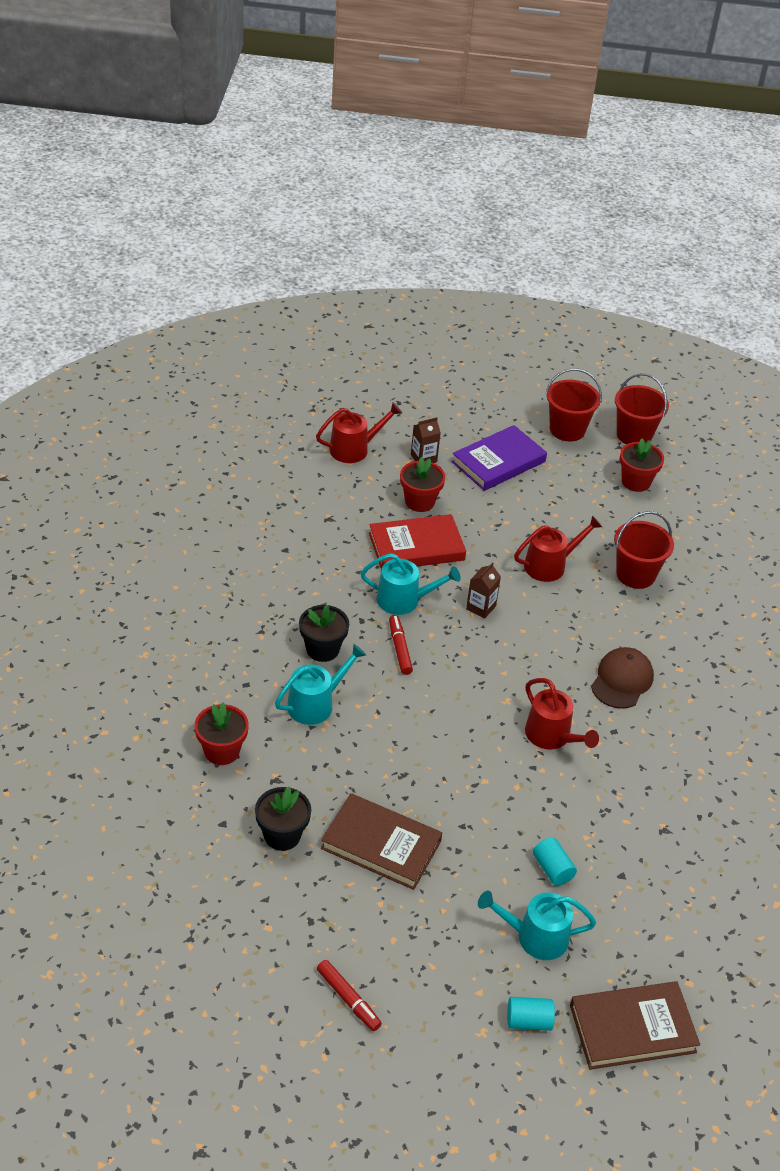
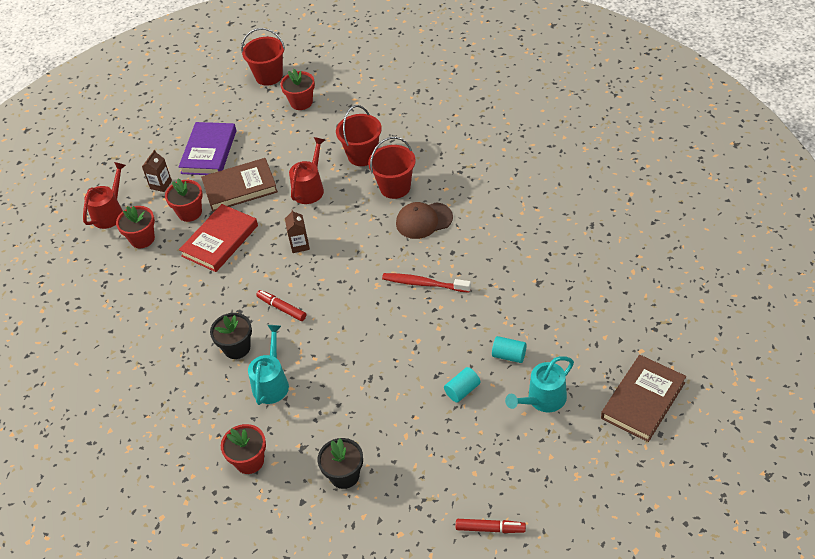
camera: 35 degrees left, 5 degrees up
(354, 492) = (142, 239): none -> red flower pot
(381, 845) = (405, 428): brown book -> brown book (240, 187)
(404, 600) = (250, 278): turquoise watering can -> none
(528, 1021) = (591, 447): turquoise cylinder -> turquoise cylinder (462, 390)
(551, 736) = (424, 284): red watering can -> red toothbrush
(567, 430) = (227, 102): red bucket -> red bucket (395, 187)
(622, 680) = (424, 221): brown cap -> brown cap turned 90 degrees counterclockwise

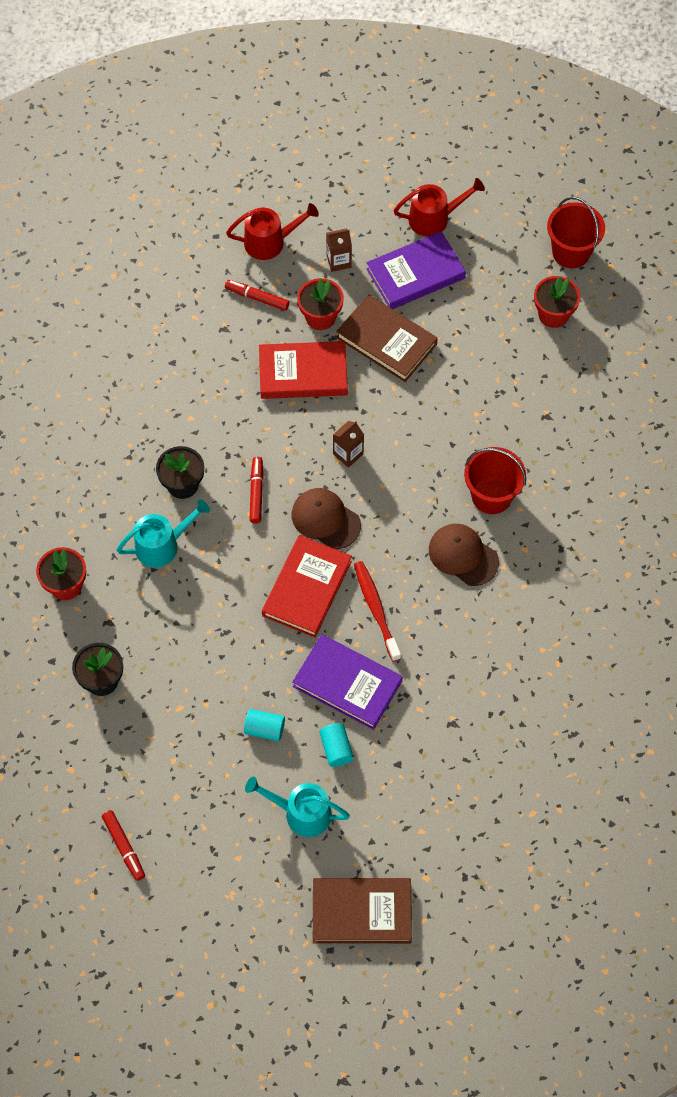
camera: 50 degrees right, 15 degrees up
(142, 239) = (257, 298): red flower pot -> red marker
(310, 188) = (431, 411): red watering can -> red watering can (434, 218)
(335, 279) = (325, 519): none -> brown cap
(362, 155) = (516, 432): red bucket -> none
(377, 314) = (307, 588): none -> red book
(465, 326) = (347, 684): none -> purple book

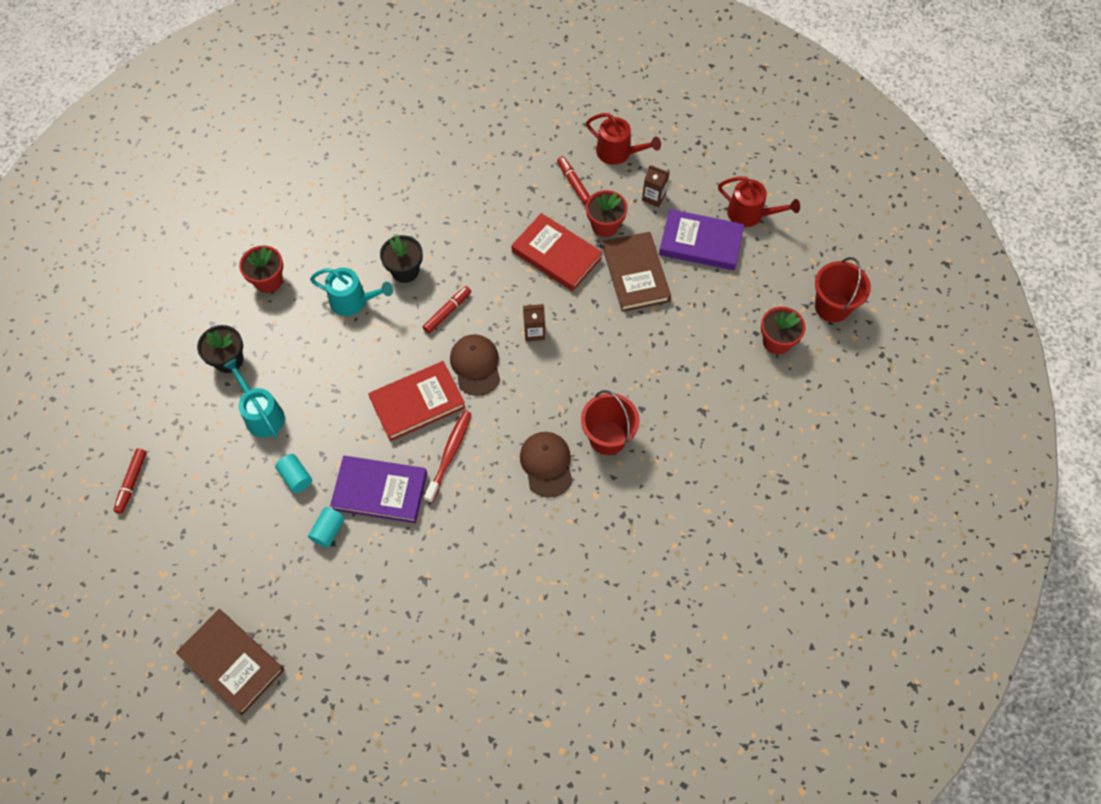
camera: 40 degrees right, 0 degrees up
(301, 813) = (262, 556): turquoise watering can -> turquoise watering can (262, 414)
(347, 684) = (380, 491): purple book -> purple book turned 60 degrees counterclockwise

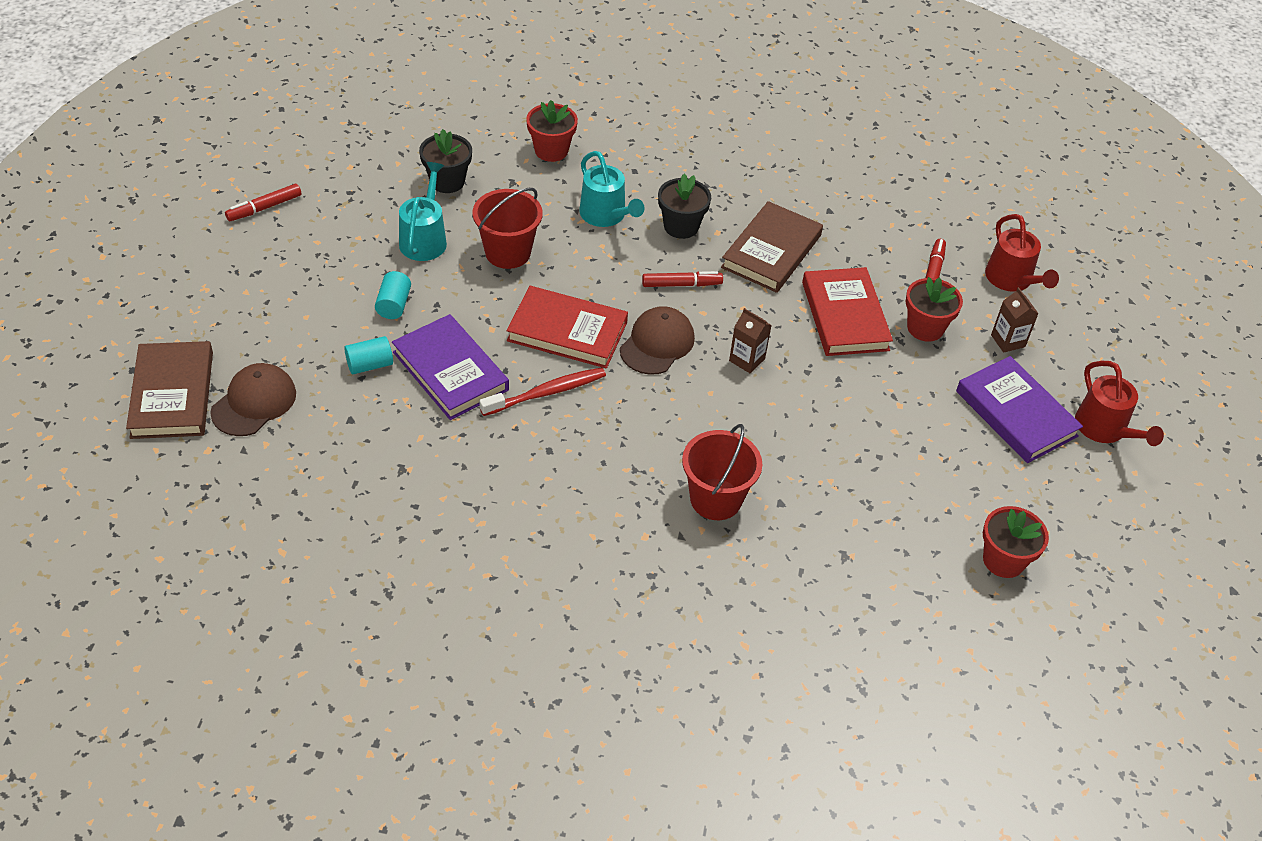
camera: 40 degrees right, 15 degrees down
(546, 464) = (627, 472): brown cap -> brown cap (254, 402)
(635, 274) = (910, 389): brown book -> brown book (771, 251)
(832, 306) = (1110, 579): red bucket -> red bucket (508, 252)

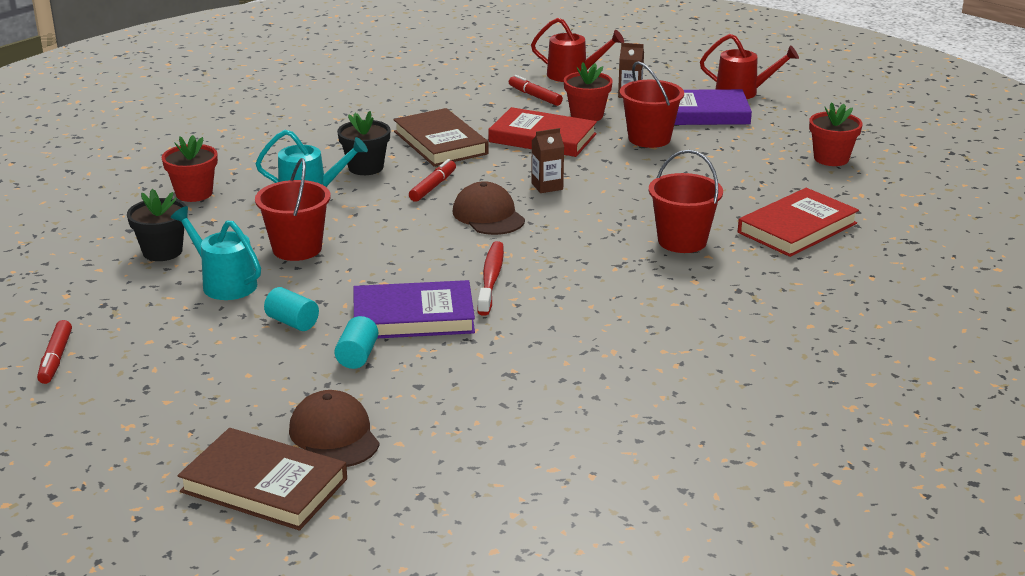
camera: 55 degrees left, 20 degrees down
(567, 331) = (429, 249): red book -> red book (797, 228)
(916, 395) = (649, 138): none -> red bucket

